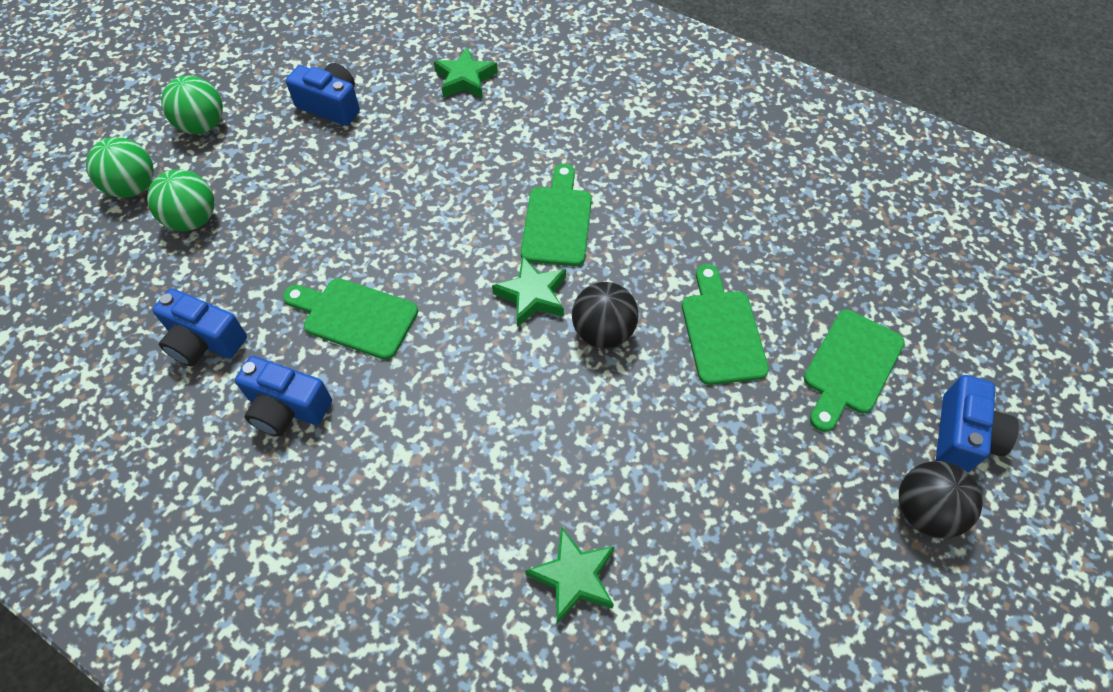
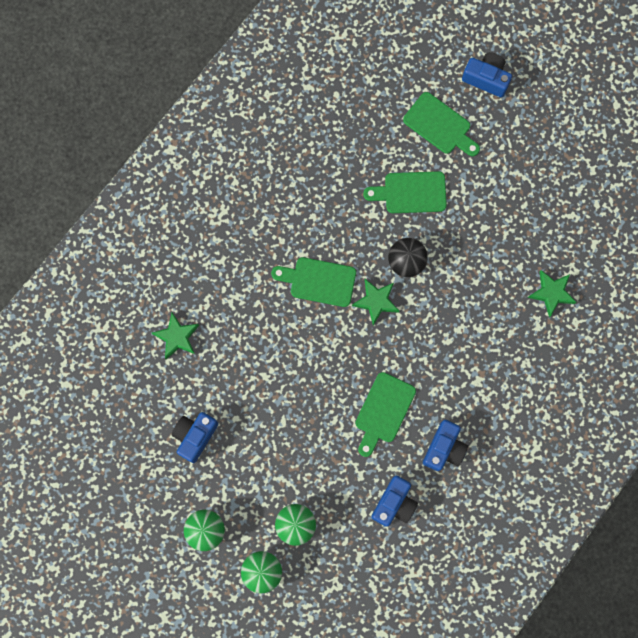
camera: 85 degrees left, 20 degrees up
(924, 511) = (527, 111): black ball -> none

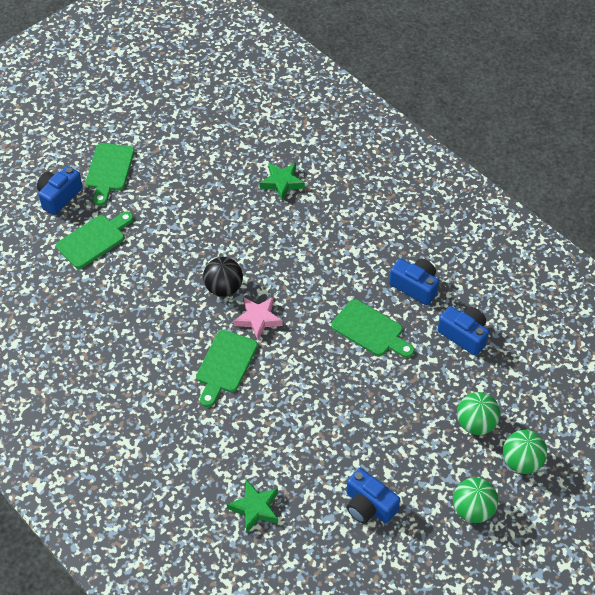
camera: 80 degrees left, 25 degrees down
(376, 301) = (258, 319): green star -> pink star
(410, 192) = (154, 273): green cutting board -> green cutting board (109, 170)

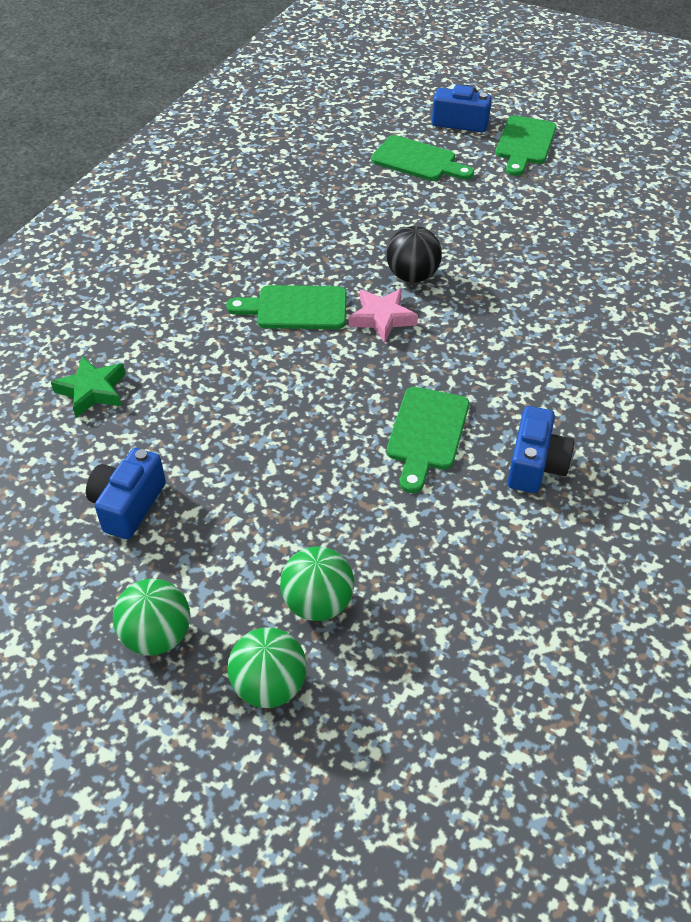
camera: 70 degrees right, 5 degrees down
(109, 170) = (524, 143): green cutting board -> green cutting board turned 60 degrees counterclockwise
(282, 182) = (619, 282): green star -> none
(464, 335) = (479, 548): blue camera -> none

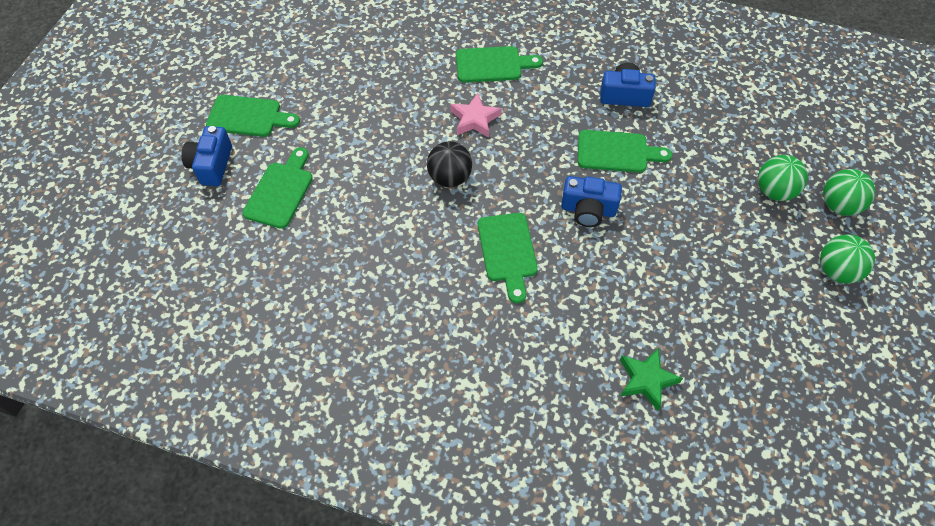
camera: 100 degrees left, 10 degrees up
(128, 505) = (747, 318): blue camera -> blue camera (588, 210)
(382, 318) = (505, 191): pink star -> pink star (475, 119)
(602, 336) = (493, 65): none -> green cutting board

